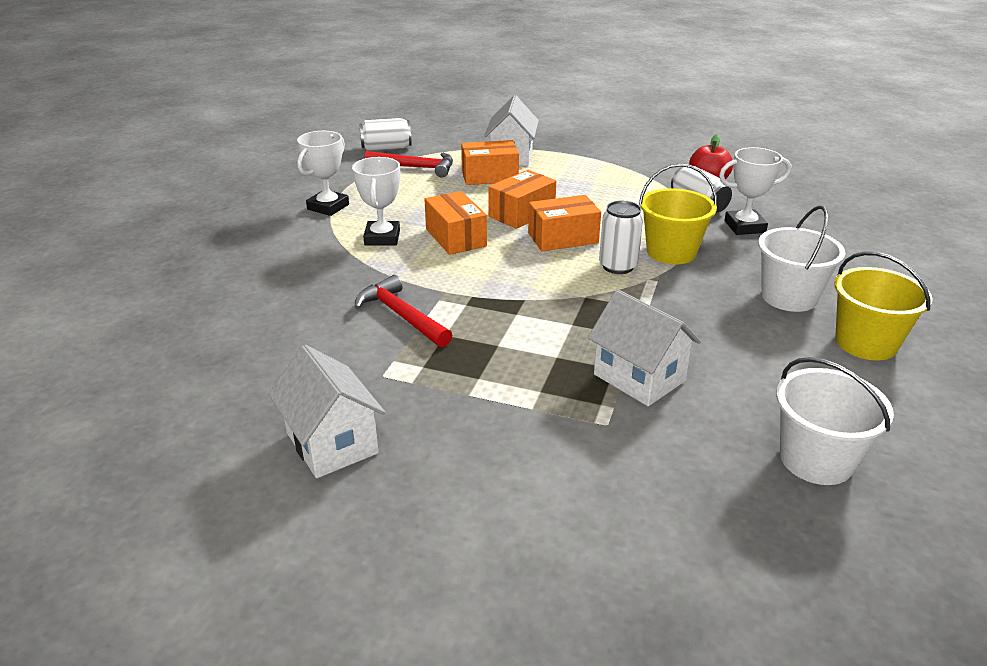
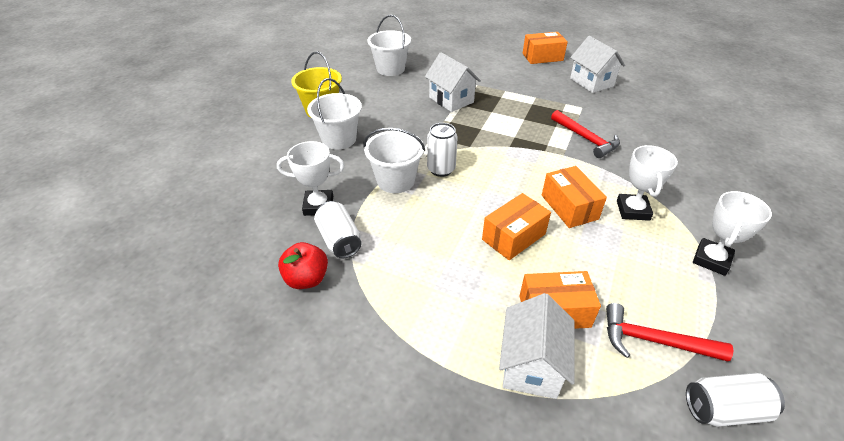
camera: 175 degrees left, 10 degrees up
(563, 238) = (478, 201): orange box -> orange box (542, 57)
(671, 252) = (395, 181): yellow bucket -> white bucket

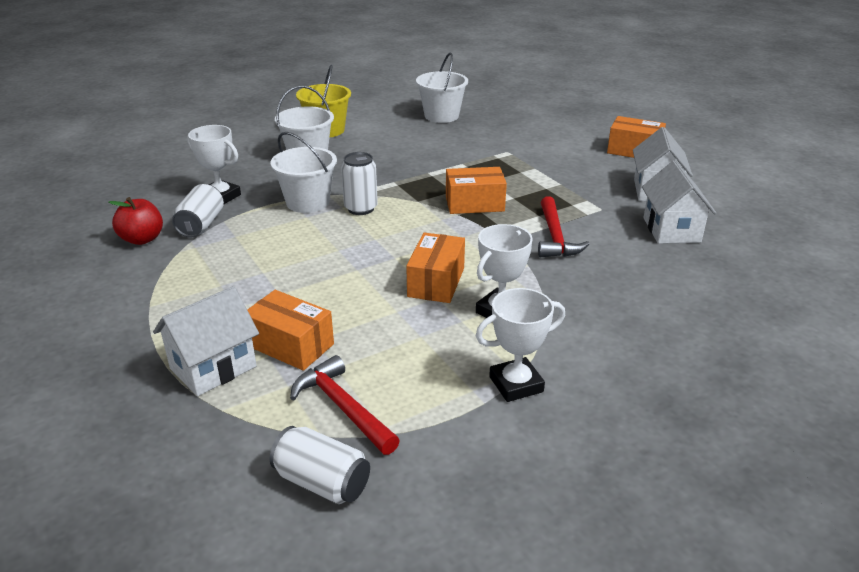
camera: 35 degrees right, 10 degrees down
(451, 100) = (461, 158): white house -> white house (671, 230)
(513, 237) = (344, 281): orange box -> orange box (474, 204)

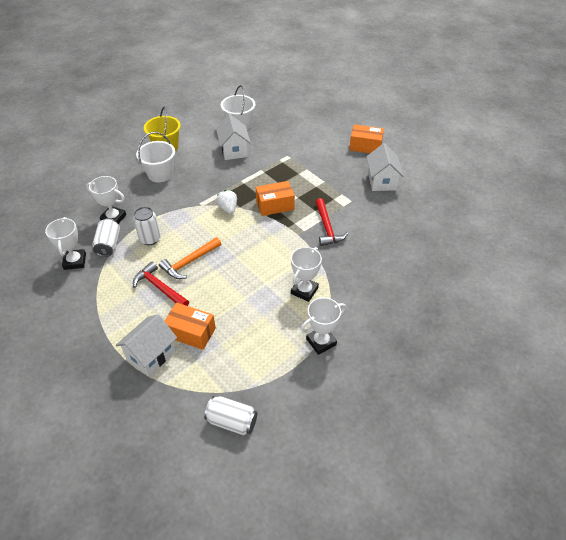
camera: 10 degrees left, 15 degrees up
(142, 239) = (75, 261): red apple -> white trophy
(308, 202) = (171, 216): white bucket -> none
(318, 257) = (189, 262): none -> orange hammer
(343, 408) = (231, 372): red hammer -> red hammer (160, 287)
(361, 208) = (206, 218): white can -> white can (150, 239)
(399, 201) = (228, 209): none -> white strawberry
(436, 282) = (264, 273): orange box -> none
(671, 230) = (393, 213): white house -> white house (234, 150)

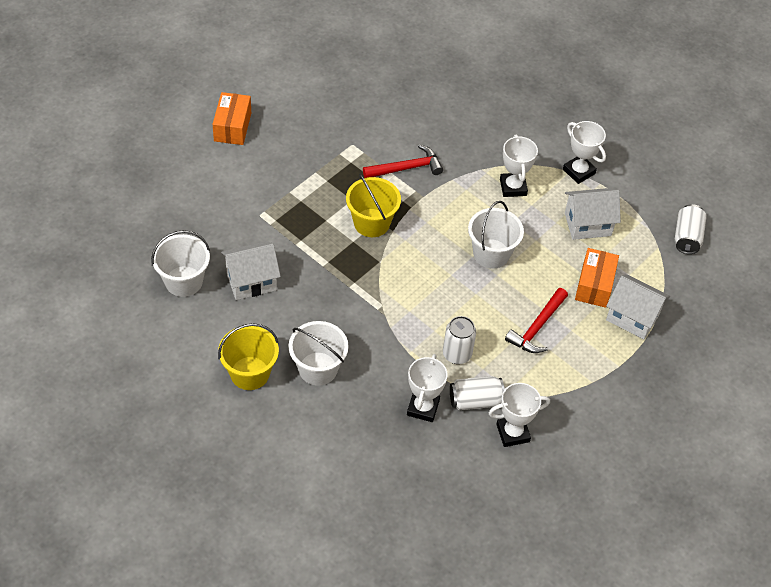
camera: 100 degrees left, 5 degrees up
(189, 262) = (490, 303): orange hammer -> none
(228, 209) = (385, 274): white strawberry -> none
(236, 268) = (491, 254): none -> white bucket
(275, 205) = (371, 223): orange box -> yellow bucket
(304, 291) = (513, 187): white trophy -> white trophy turned 60 degrees clockwise
(381, 181) = (309, 113): white house -> white house (587, 224)

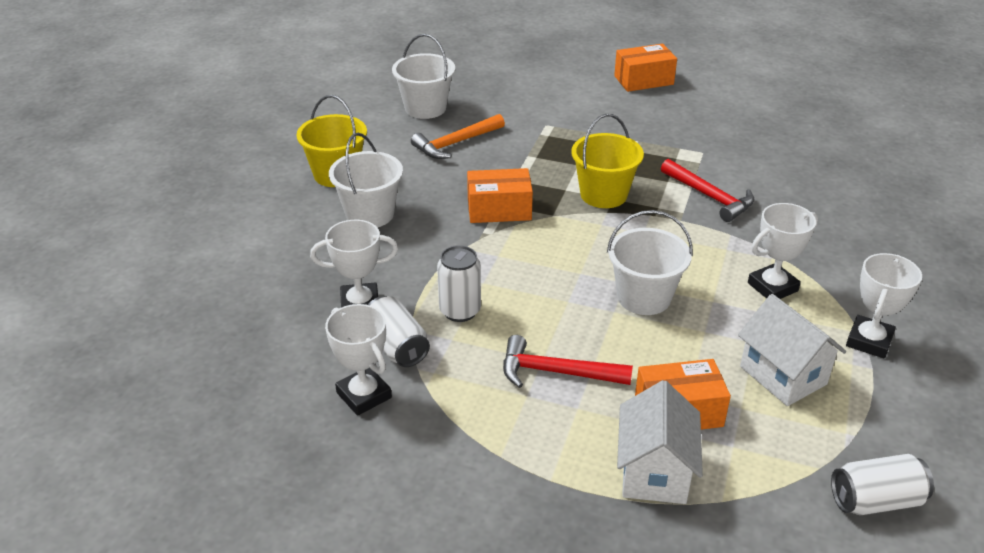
camera: 70 degrees right, 15 degrees down
(251, 281) = (456, 143): white house -> orange hammer
(356, 289) = (499, 210): none -> orange box

